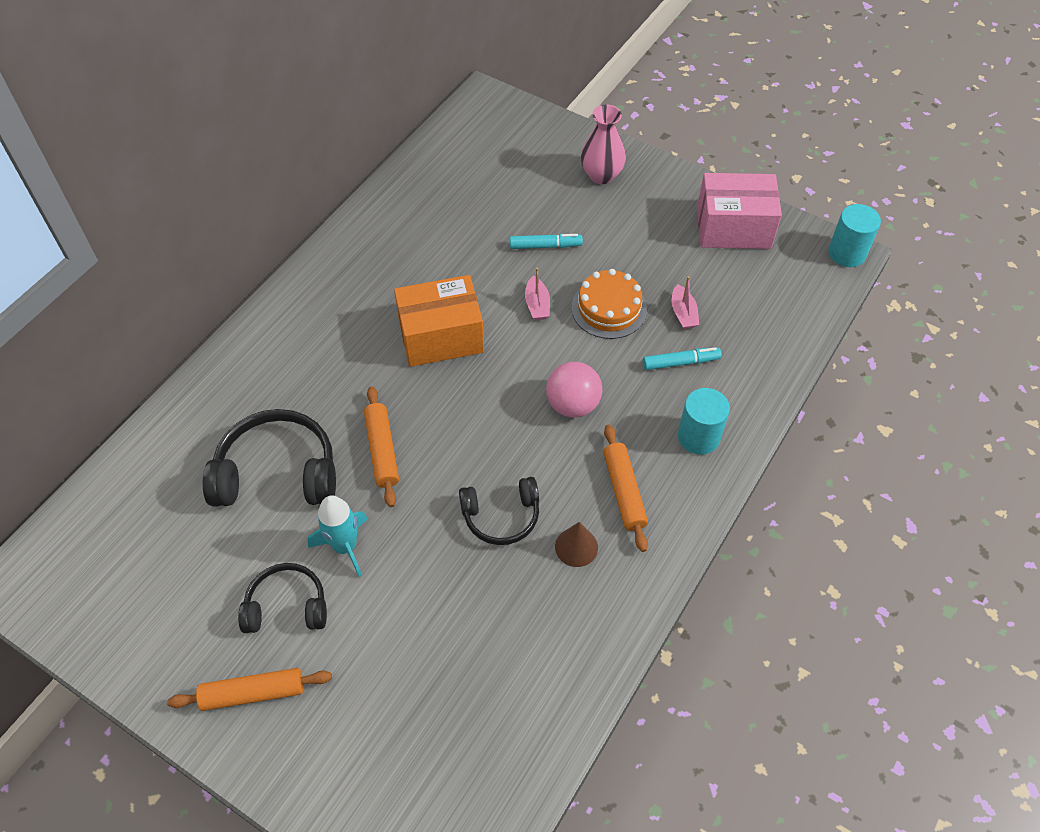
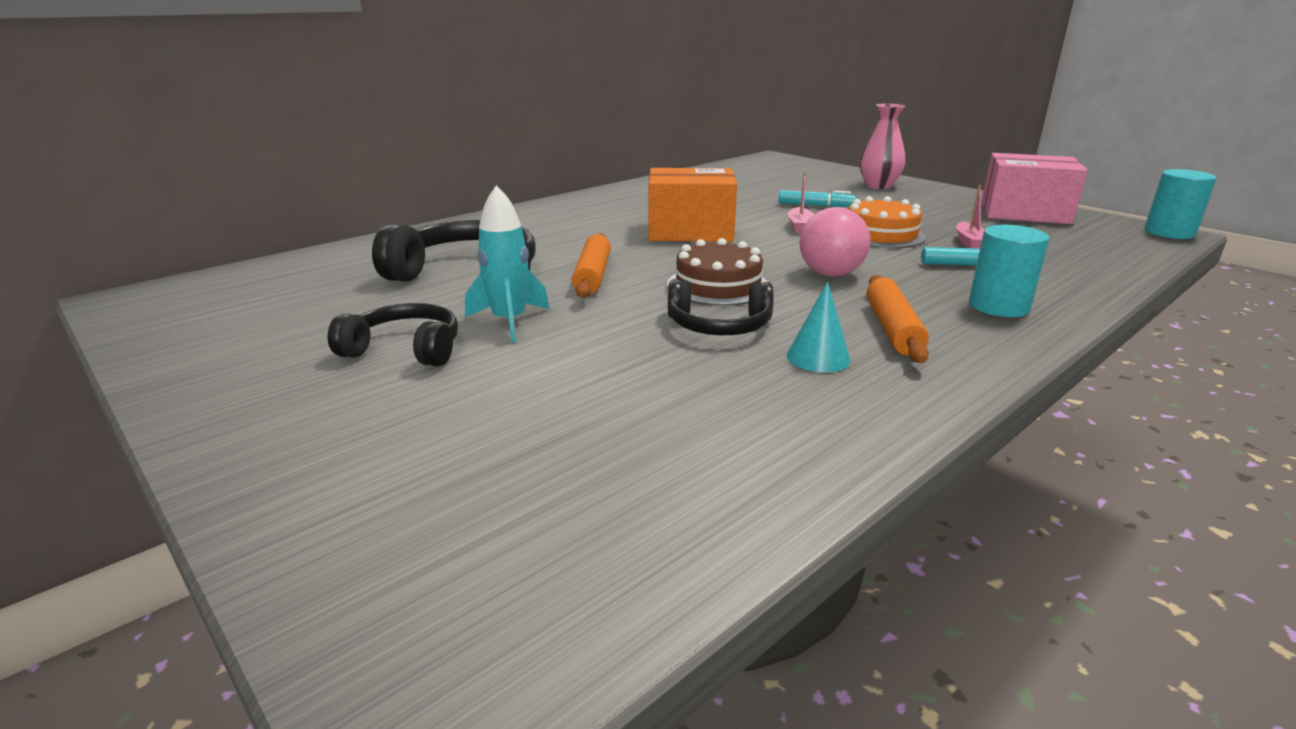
camera: 15 degrees right, 30 degrees down
(253, 693) = (299, 405): orange rolling pin -> none
(487, 447) = (718, 285): none -> brown cake
(576, 547) = (818, 357): brown cone -> turquoise cone

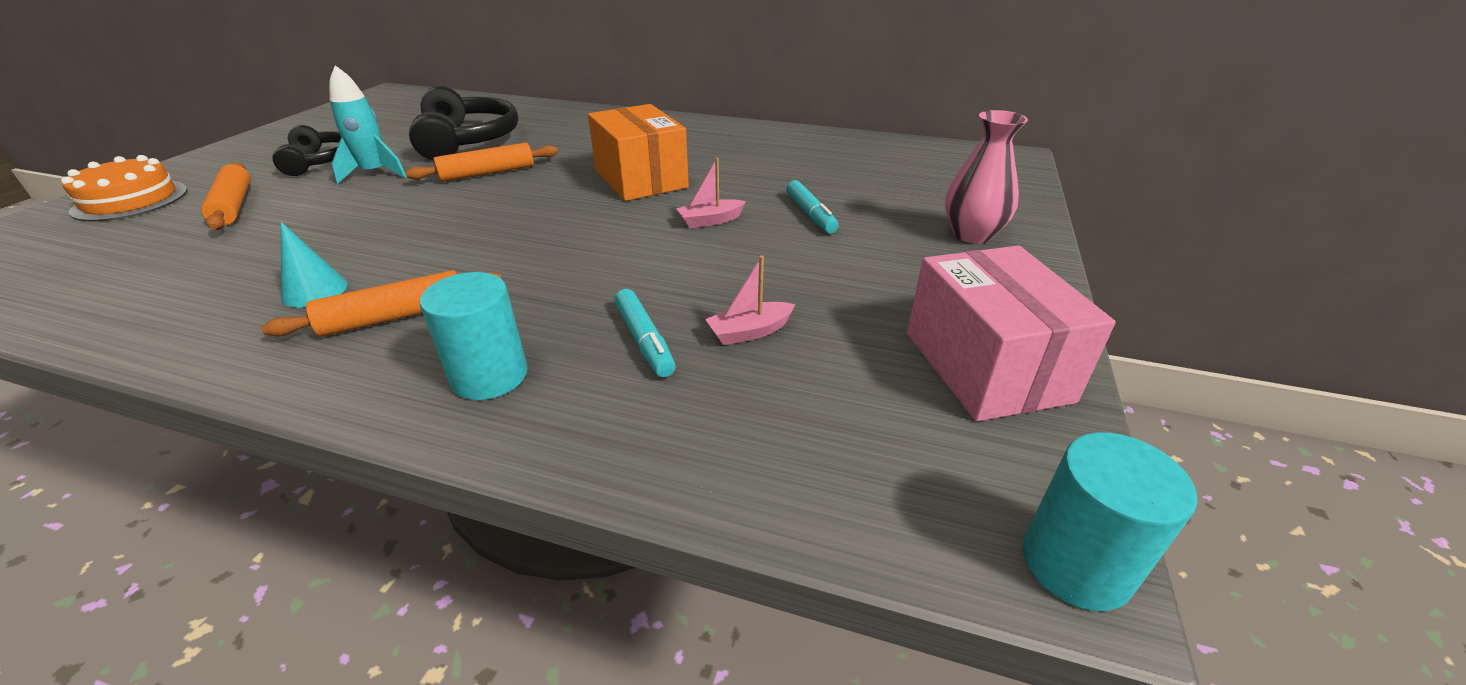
camera: 60 degrees right, 10 degrees up
(506, 402) = (233, 205): none -> orange rolling pin
(718, 285) = (486, 219): brown cake -> none
(719, 326) = (383, 238): black headphones -> none
(830, 274) = (551, 262): pink ball -> none
(881, 234) = (728, 268): orange cake -> orange cake (130, 200)

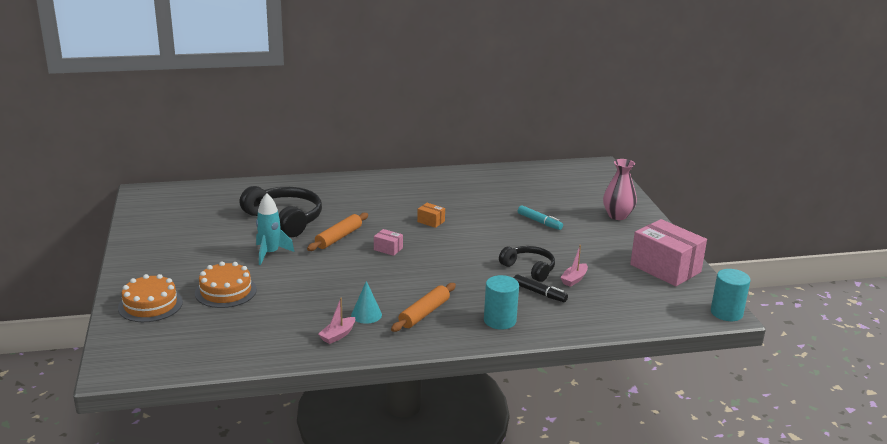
camera: 30 degrees left, 10 degrees down
(233, 205) = (225, 291): orange rolling pin -> orange cake
(320, 161) = (217, 254): black headphones -> black headphones (529, 268)
(522, 201) = (388, 249): none -> pink box
(641, 179) = (431, 221): orange box -> orange box, size x0.43
(644, 340) = (539, 293): turquoise marker -> black marker
(710, 221) = (498, 236): pink boat -> pink boat (338, 335)

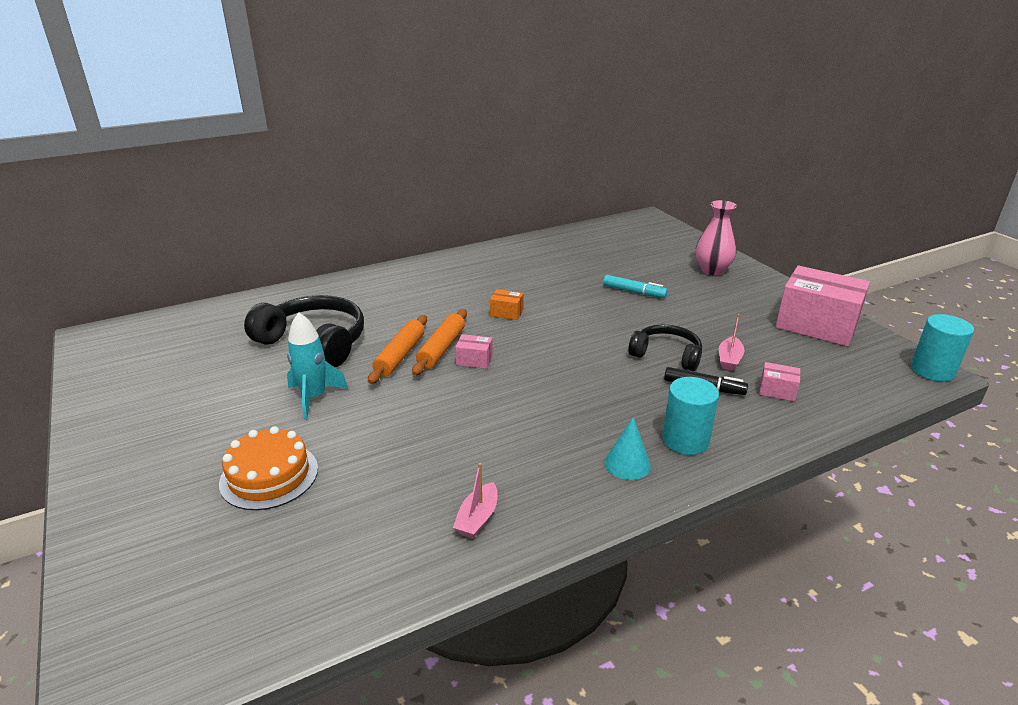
camera: 15 degrees left, 5 degrees up
(150, 305) = (149, 529): orange cake -> none
(366, 315) = (500, 471): turquoise cone -> turquoise cone (627, 464)
(424, 313) = (579, 451): orange rolling pin -> orange rolling pin (442, 348)
(591, 304) = (777, 391): none -> pink box

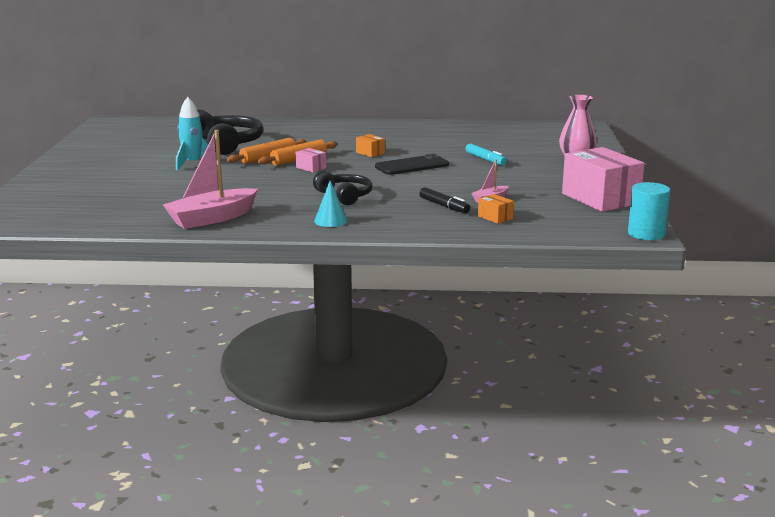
camera: 30 degrees right, 10 degrees down
(269, 475) = (130, 184): orange cake -> none
(477, 518) = (212, 218): pink boat -> pink boat, size x2.06
(578, 323) = (412, 166): none -> black phone
(666, 355) = (447, 189): black headphones -> black headphones (345, 196)
(685, 440) = (385, 221): turquoise cylinder -> none
(777, 391) = (495, 217): pink box -> orange box

